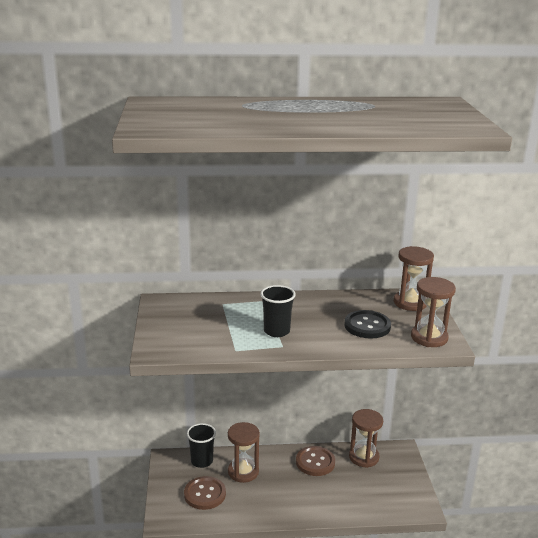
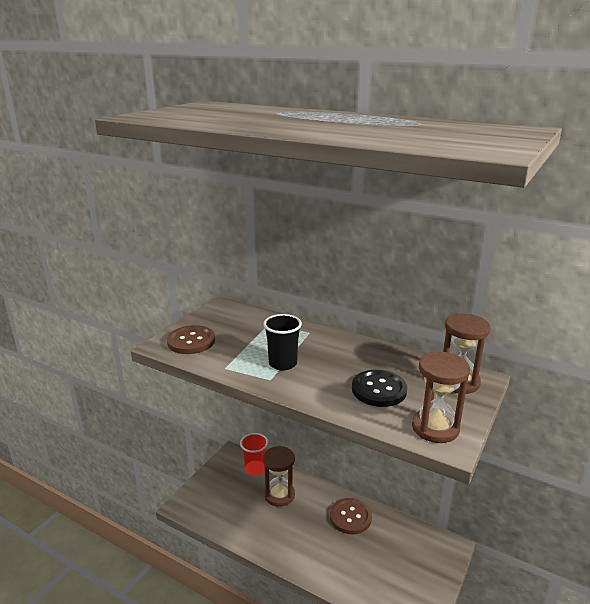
camera: 35 degrees right, 0 degrees up
(202, 461) = (255, 469): black cup -> red cup
(205, 494) = (231, 499): brown button -> brown button (191, 341)
(364, 457) = (403, 535): brown hourglass -> none

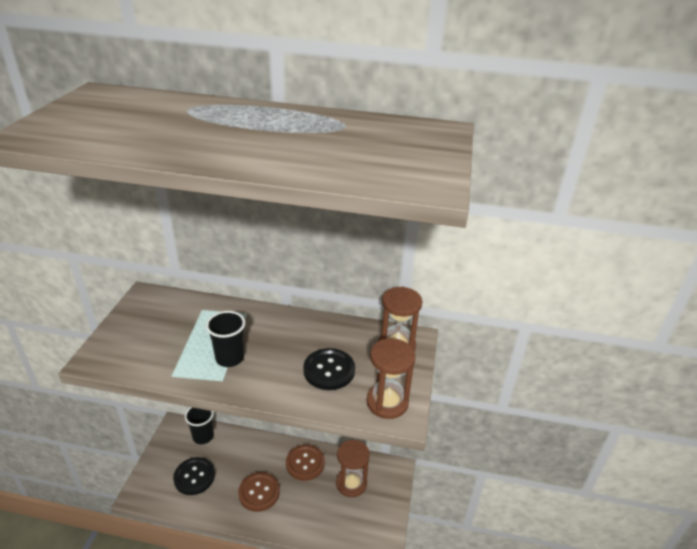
camera: 20 degrees left, 10 degrees up
(191, 341) = (124, 348): brown button -> brown button (259, 492)
(237, 503) = (194, 477): none -> black button
(255, 469) = (203, 436): red cup -> black cup
(279, 495) = (233, 458): brown hourglass -> brown hourglass (351, 483)

